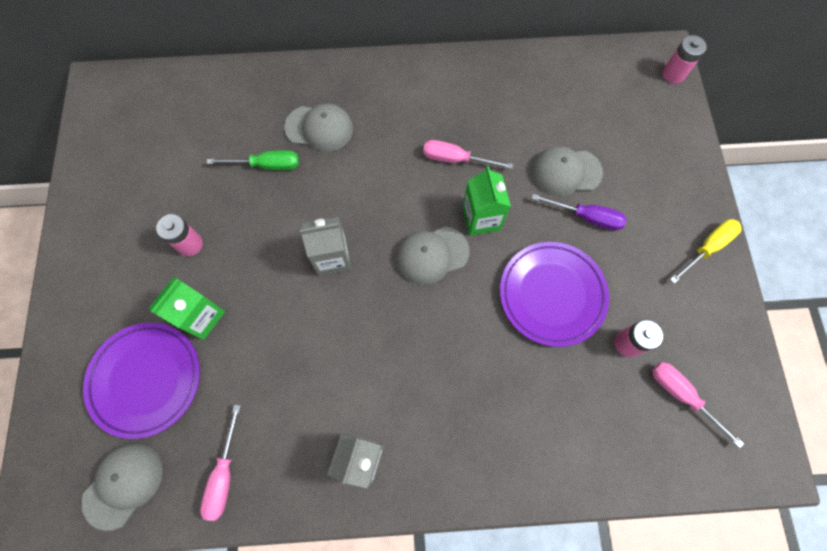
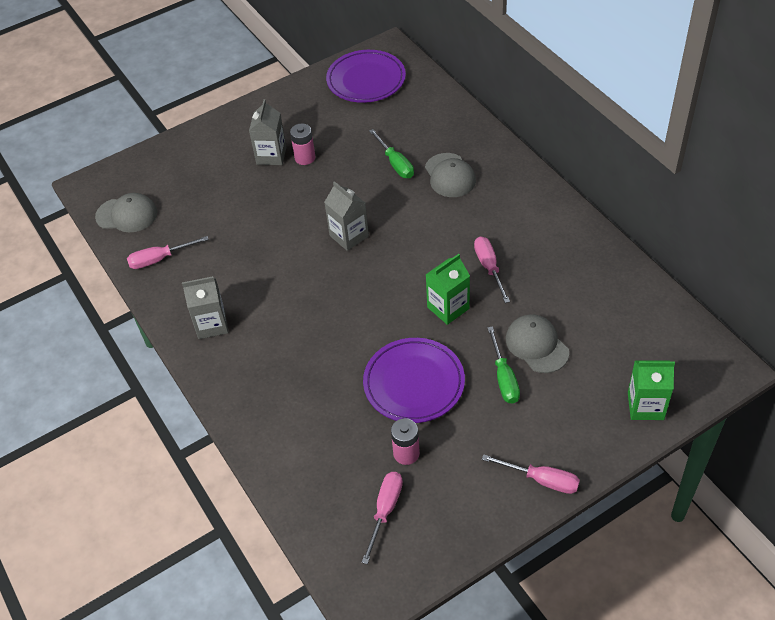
camera: 65 degrees right, 20 degrees down
(146, 379) = (198, 188): purple plate -> purple plate (366, 80)
(159, 276) = (271, 155): none -> grey carton
(201, 317) = (257, 191): green carton -> green carton (645, 406)
(432, 255) = (393, 292): grey cap -> none
(586, 217) = (504, 377): purple screwdriver -> green screwdriver
(673, 74) = (713, 384): pink battery -> none
(707, 248) = (541, 480): yellow screwdriver -> pink screwdriver

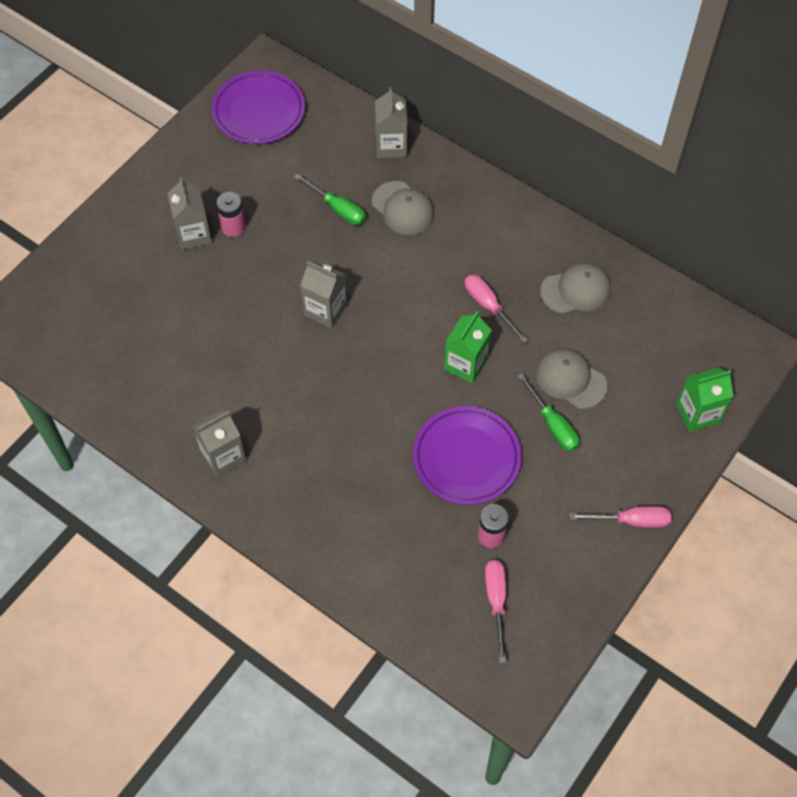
camera: 25 degrees left, 10 degrees up
(127, 215) = (59, 352): grey cap -> grey cap (576, 290)
(160, 259) = (126, 396): pink screwdriver -> none
(462, 127) = (391, 146): none -> grey carton

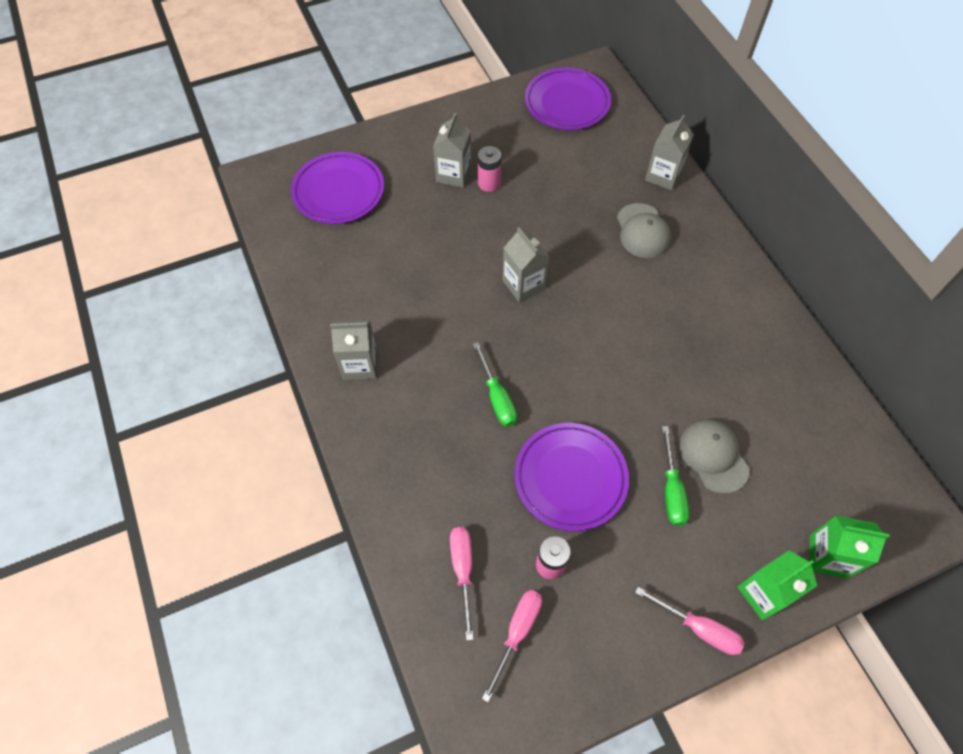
camera: 30 degrees right, 0 degrees up
(91, 304) = (338, 191): none -> purple plate
(338, 209) = (585, 206): green screwdriver -> green screwdriver (497, 397)
(465, 364) = (620, 391): green carton -> green carton (764, 593)
(488, 306) = (672, 350): pink screwdriver -> pink screwdriver (463, 571)
(576, 290) = (765, 375): grey cap -> none

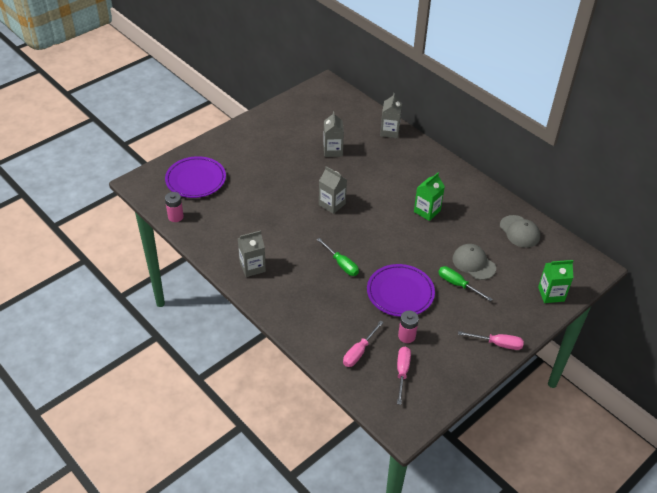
camera: 20 degrees left, 15 degrees down
(453, 174) = (264, 156): grey carton -> grey carton (332, 150)
(463, 571) = (359, 352): pink screwdriver -> pink screwdriver turned 120 degrees counterclockwise
(489, 183) = (288, 156): pink battery -> pink battery (175, 216)
(567, 103) = (316, 104): purple plate -> none
(642, 231) = (389, 162): grey cap -> grey cap (519, 231)
(671, 490) = (458, 284): green screwdriver -> green screwdriver turned 150 degrees clockwise
(764, 593) = (525, 319): green carton -> green carton (427, 211)

